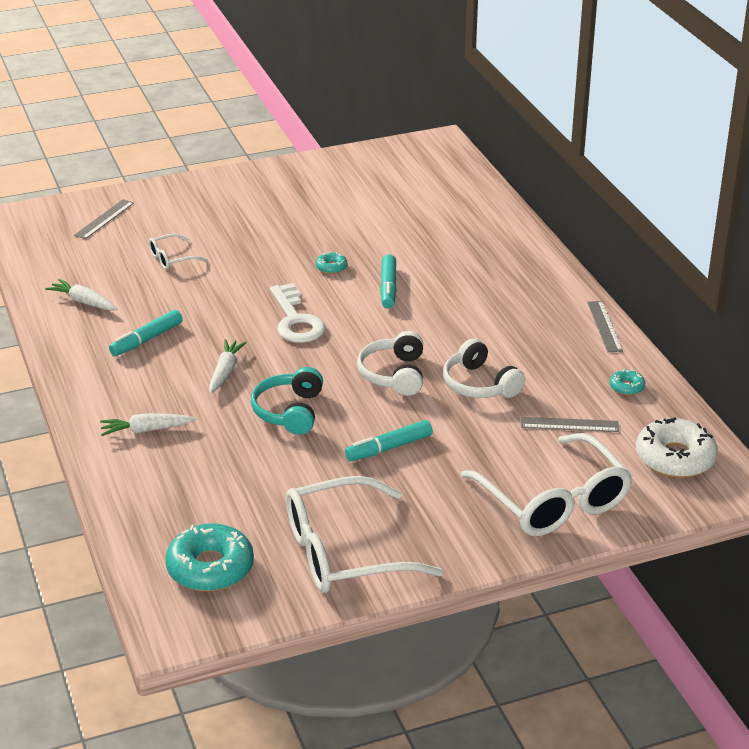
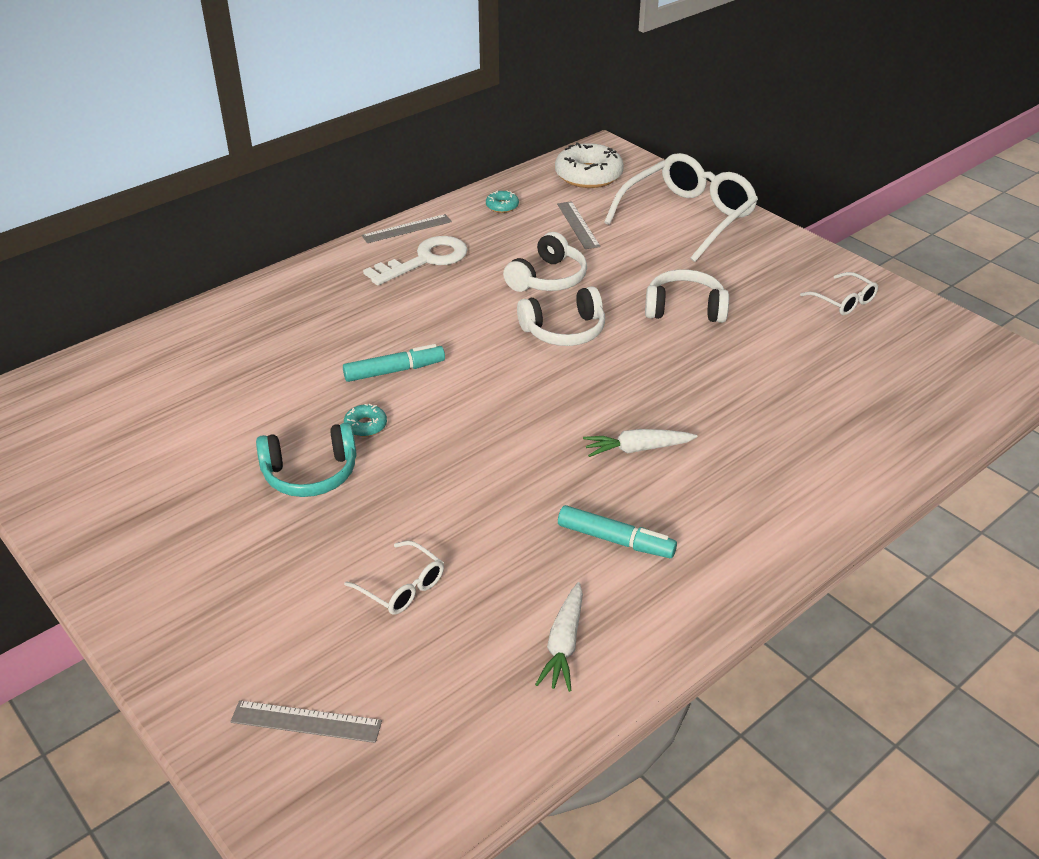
camera: 110 degrees left, 5 degrees up
(146, 430) = (786, 476): white carrot -> none
(210, 567) = (935, 367): turquoise donut -> none
(289, 411) = (675, 382): turquoise headphones -> turquoise headphones (310, 473)
(296, 320) = (500, 423): white key -> white key (425, 260)
(344, 552) = (844, 301): white glasses -> white glasses, size x0.46
(389, 448) = (684, 309): turquoise marker -> white headphones

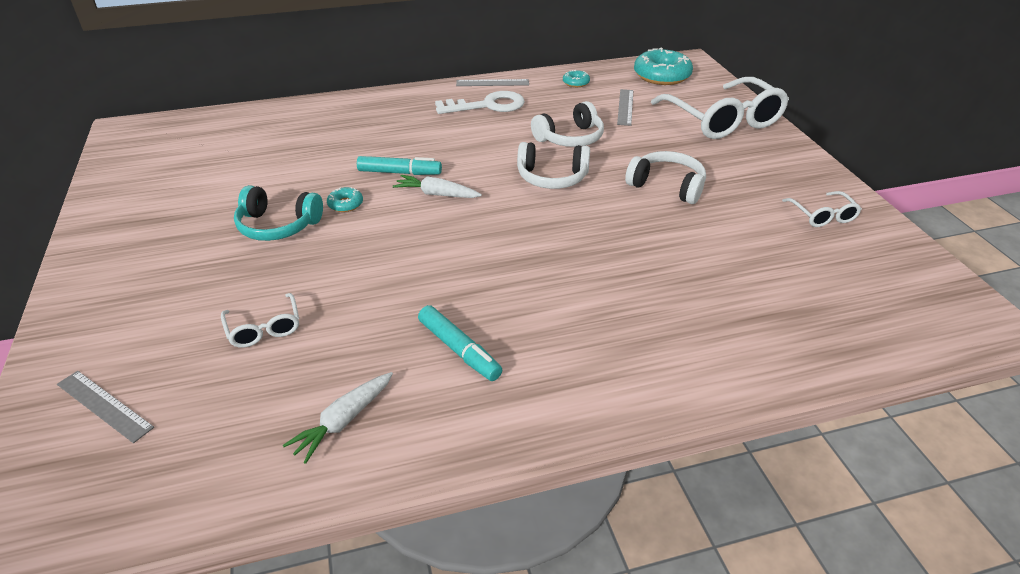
camera: 25 degrees right, 0 degrees up
(588, 175) = (661, 76): white donut -> turquoise donut
(637, 449) = (538, 282): white carrot -> white carrot (437, 194)
(688, 217) = (723, 120): white glasses -> white glasses turned 90 degrees clockwise

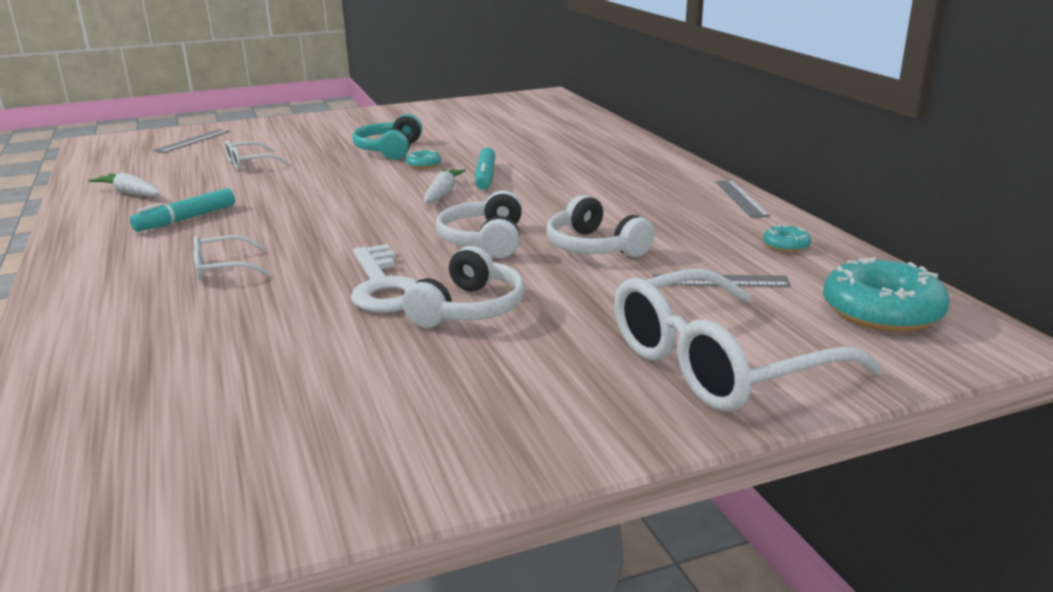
camera: 85 degrees right, 15 degrees down
(487, 105) = (668, 200): white key -> white key (383, 286)
(822, 216) = (376, 438): white glasses -> white glasses (222, 268)

